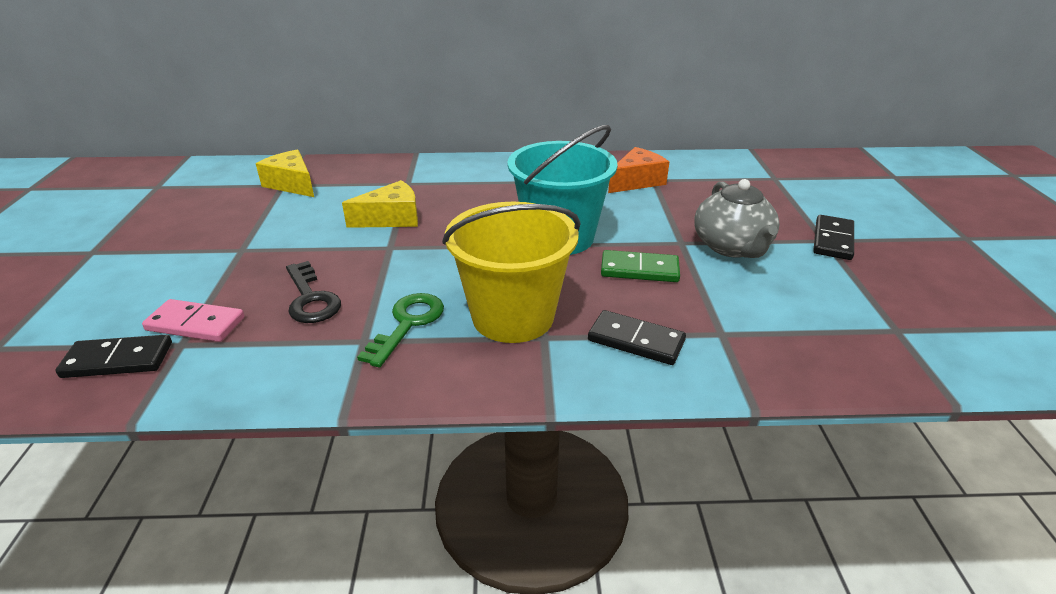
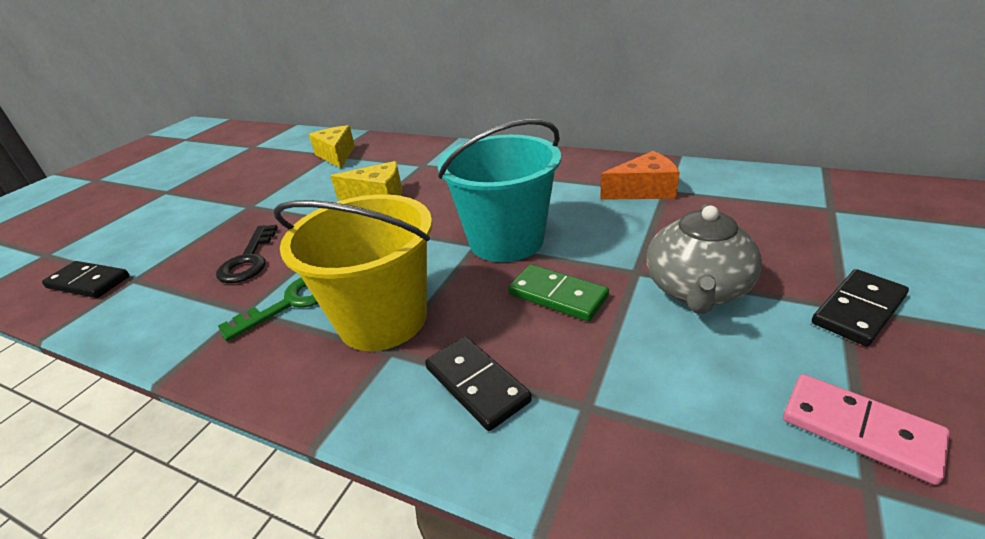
camera: 30 degrees right, 0 degrees up
(195, 324) = (158, 264): pink domino -> pink domino (859, 430)

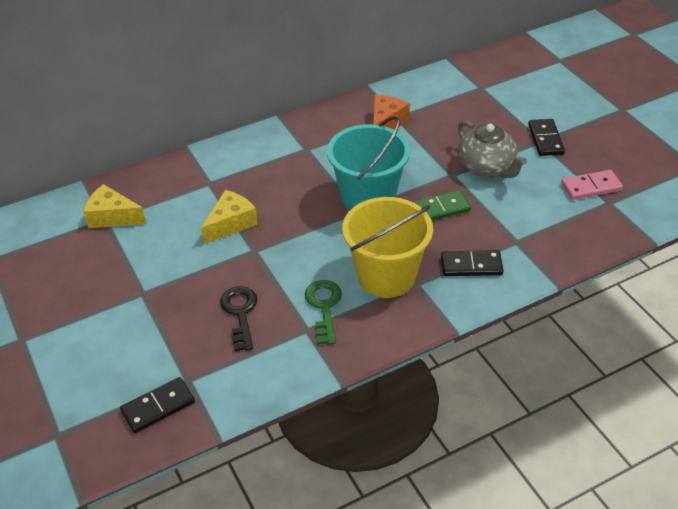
camera: 55 degrees left, 10 degrees up
(249, 260) = (240, 313): black key -> black key turned 135 degrees counterclockwise

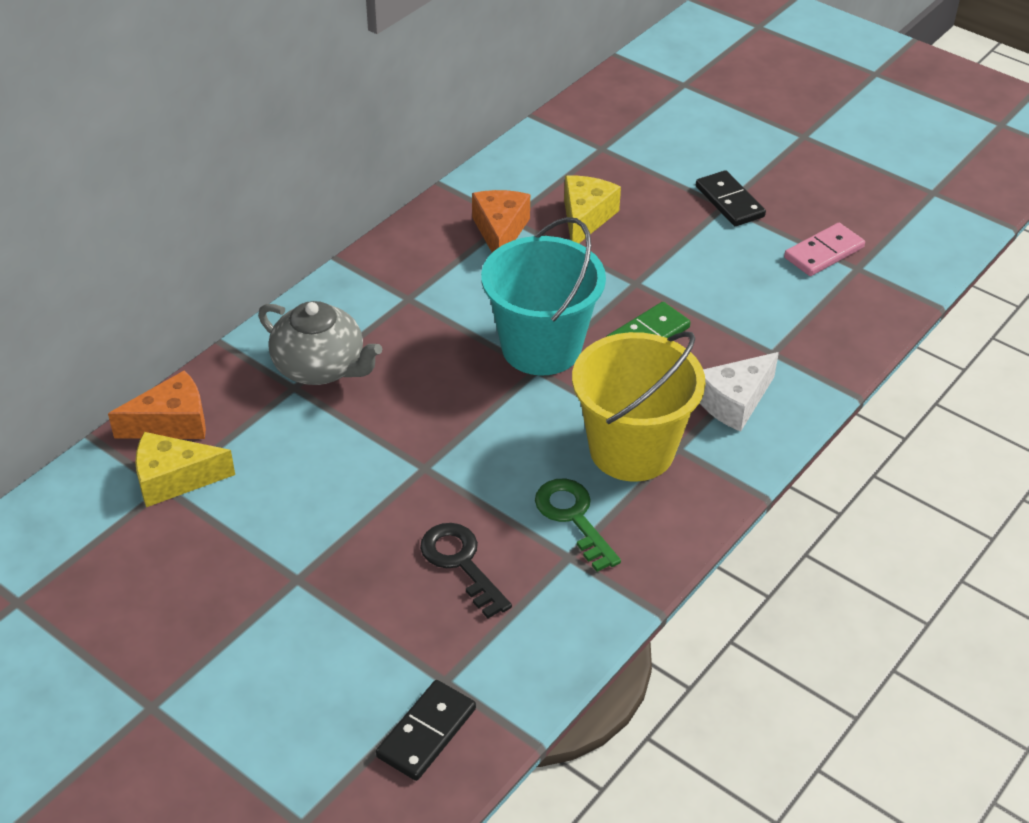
camera: 25 degrees left, 0 degrees up
(131, 185) = (172, 423): none -> orange cheese
(231, 223) = (365, 438): yellow cheese -> yellow cheese (585, 218)
(471, 265) = (734, 402): black domino -> white cheese
(486, 167) = (675, 261): grey teapot -> grey teapot (320, 367)

